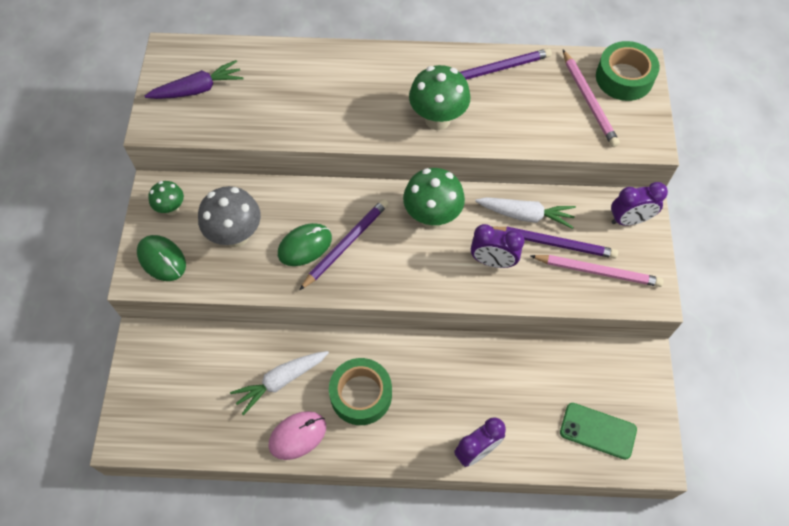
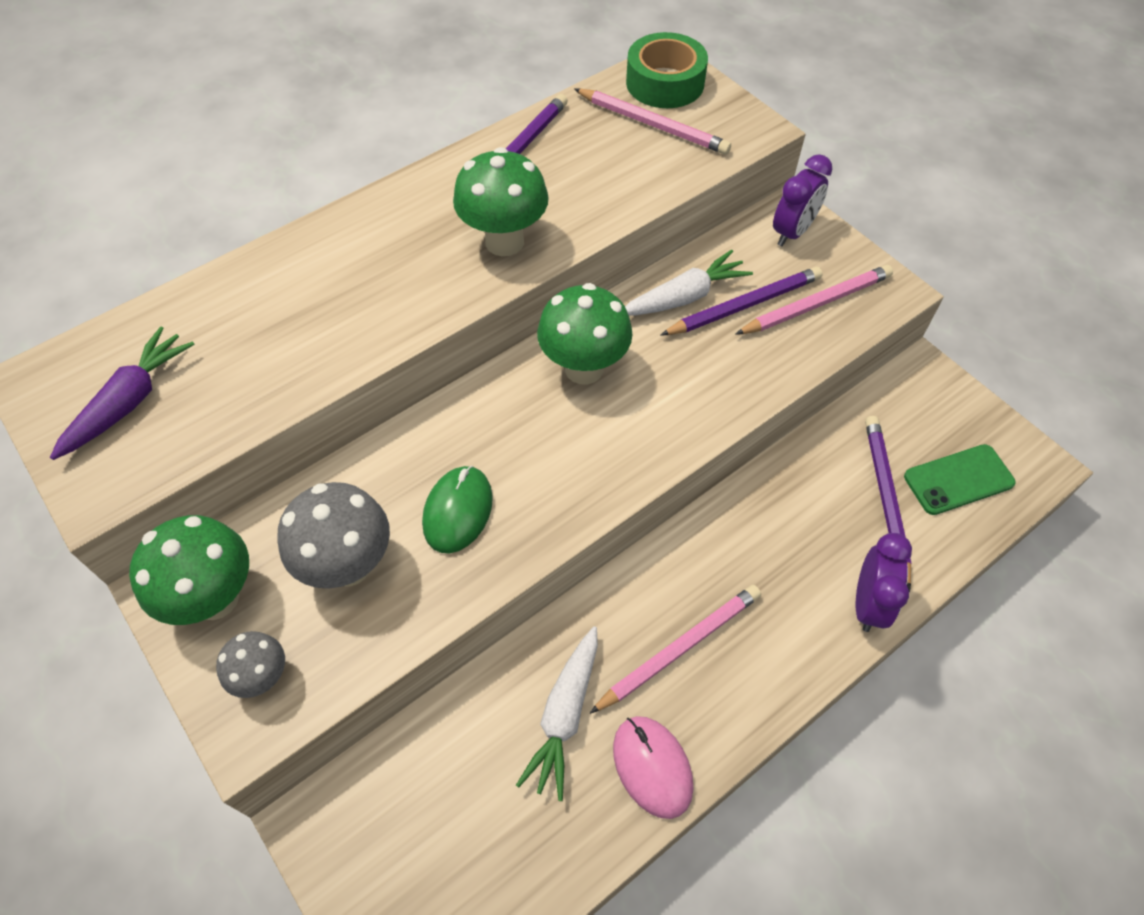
camera: 40 degrees left, 5 degrees down
(162, 259) = (263, 677): green mouse -> grey mushroom
(171, 209) = (215, 598): green mushroom -> green mushroom, size x1.74
(297, 436) = (652, 767): pink mouse -> pink mouse turned 45 degrees counterclockwise
(346, 244) = (510, 472): purple pencil -> purple pencil (886, 499)
(361, 395) = (679, 649): green tape -> pink pencil
(493, 261) = (700, 369): purple clock -> none

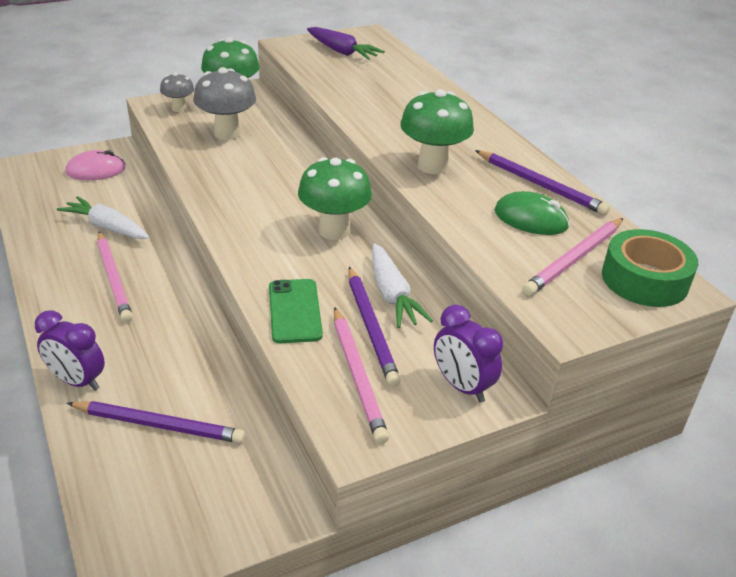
camera: 100 degrees right, 20 degrees down
(458, 511) = (241, 168): green mouse -> green mouse (531, 219)
(652, 767) = (50, 253): pink mouse -> pink mouse (96, 170)
(958, 480) = (148, 488): green phone -> green phone (294, 311)

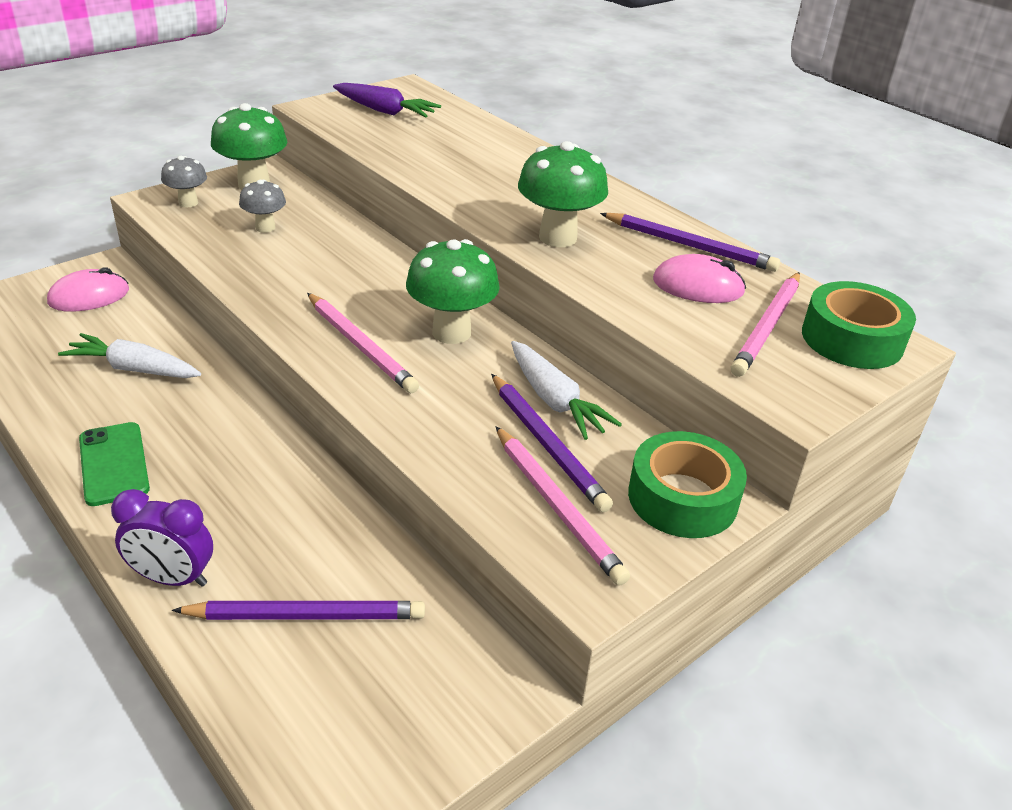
camera: 15 degrees left, 0 degrees up
(113, 278) = (169, 435): pink pencil -> pink pencil (360, 345)
(227, 133) = (265, 228): grey mushroom -> grey mushroom, size x0.58
(294, 311) = (446, 439): green phone -> green phone (114, 464)
(462, 386) = (682, 498): purple clock -> green tape
(531, 219) = (698, 286): green mouse -> pink mouse

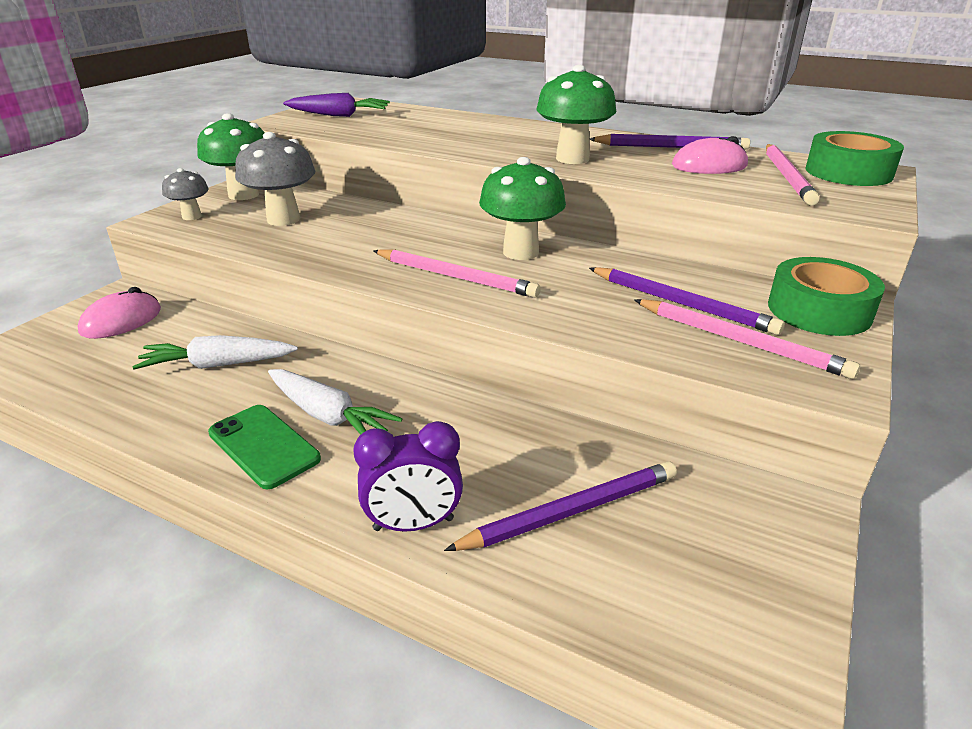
camera: 20 degrees left, 5 degrees down
(265, 228) = (283, 219): grey mushroom -> grey mushroom, size x1.74
(555, 401) = (652, 275): white carrot -> white carrot (328, 416)

